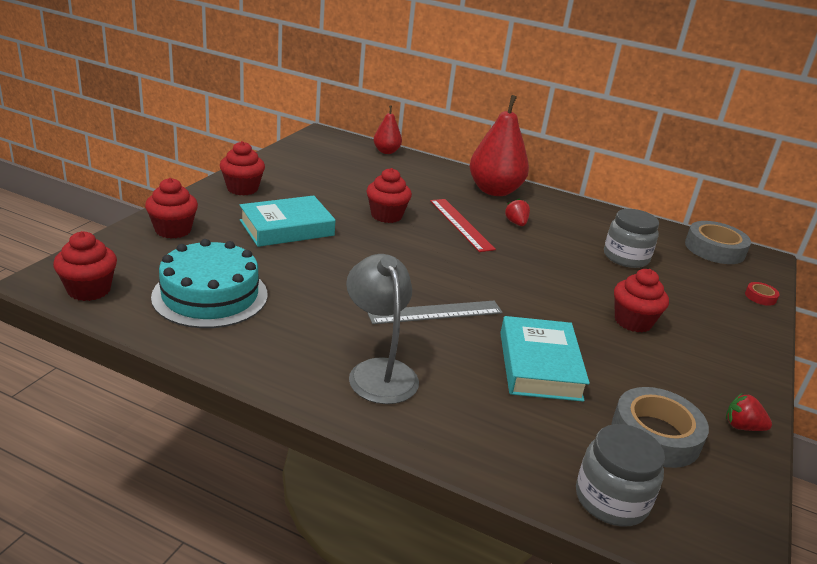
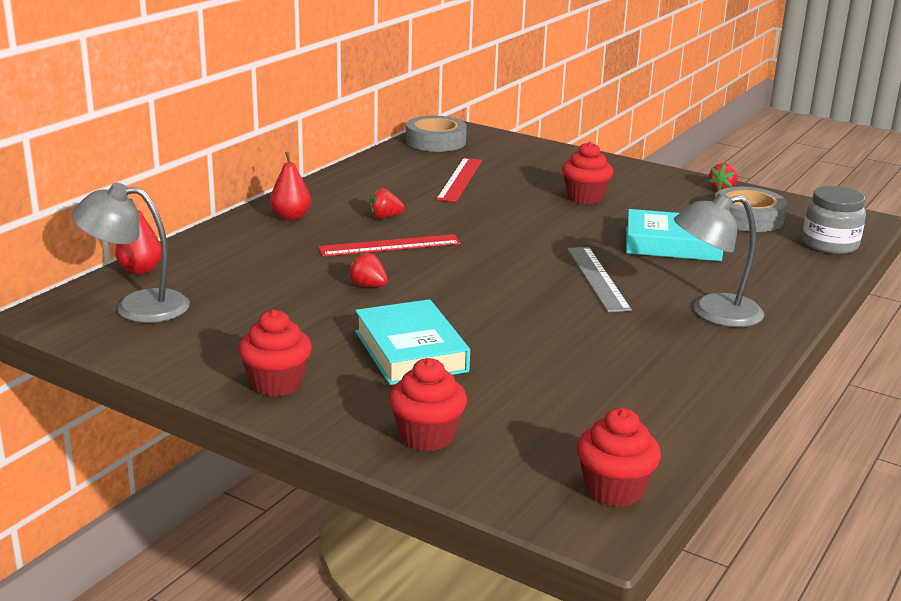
camera: 80 degrees left, 5 degrees down
(210, 295) = (601, 402): turquoise cake -> none
(336, 153) = (137, 307): none -> grey lamp
(386, 215) = (368, 286): red cupcake -> red strawberry
(494, 191) = (291, 217): red pear -> red pear, size x0.53
(626, 257) = (460, 179): grey jar -> red ruler
(760, 297) = (526, 144): red tape -> none

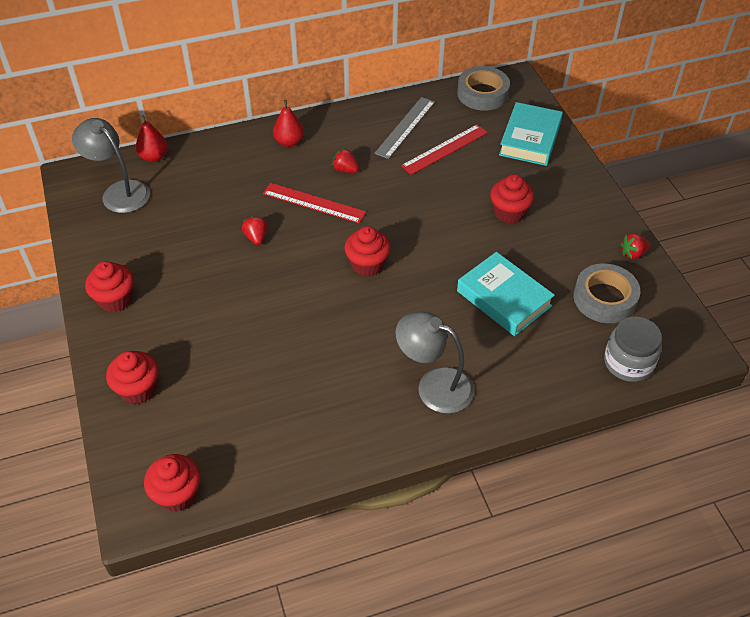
camera: 40 degrees right, 25 degrees up
(410, 351) = (210, 313): turquoise book -> turquoise book (530, 139)
(516, 265) = (367, 265): none -> red cupcake
(597, 278) = (403, 307): grey ruler -> grey ruler (405, 127)

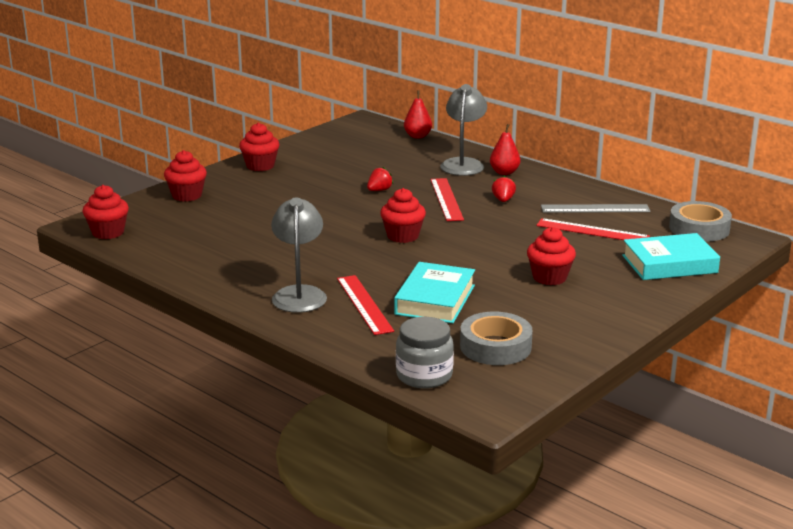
camera: 60 degrees right, 25 degrees down
(119, 191) = (366, 137): grey lamp -> grey lamp (463, 164)
(483, 348) = (364, 304): none -> red ruler
(633, 253) = (578, 349): red strawberry -> none

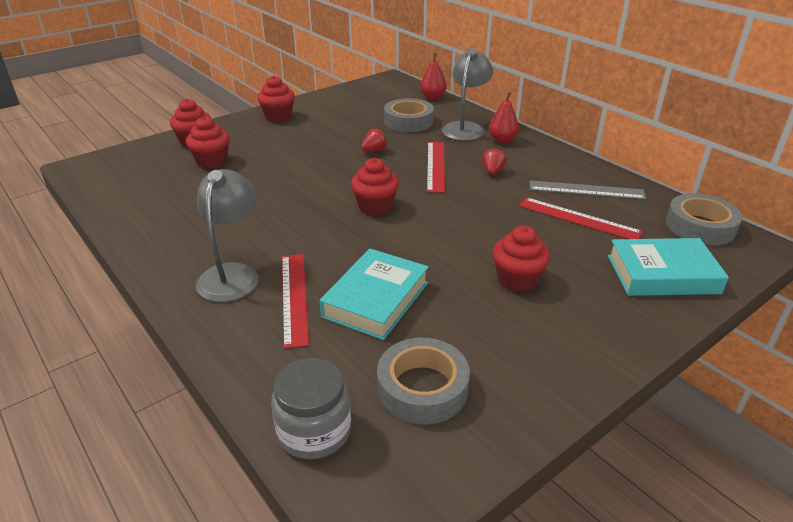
camera: 10 degrees right, 10 degrees up
(108, 232) = (97, 177): red cupcake -> red cupcake (212, 161)
(402, 161) = (408, 121): none -> grey tape

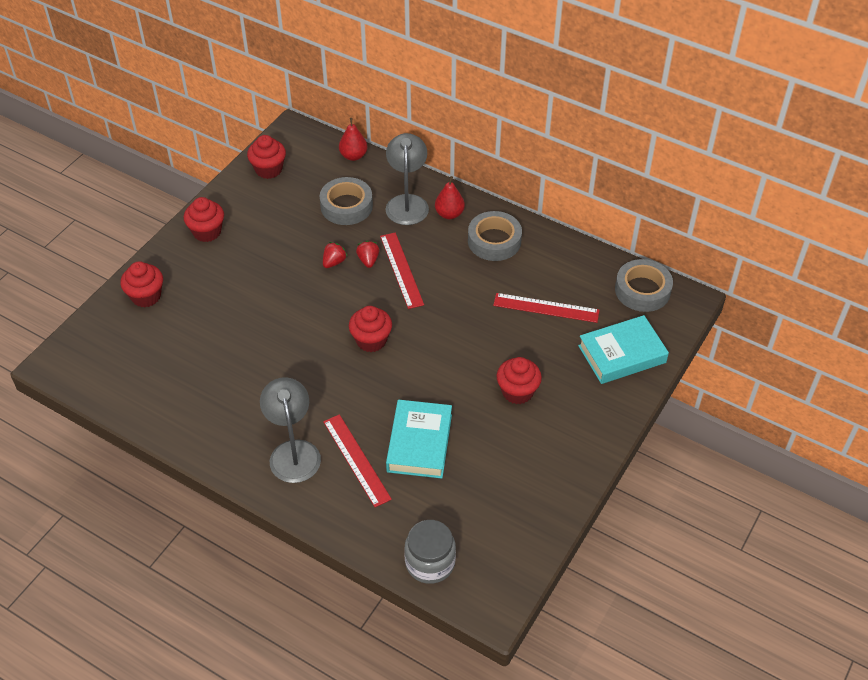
camera: 20 degrees left, 15 degrees up
(212, 161) = (183, 321): red cupcake -> red cupcake (268, 169)
(422, 388) = (485, 509): grey tape -> grey tape (494, 241)
(492, 172) = (455, 264): red strawberry -> red strawberry (368, 260)
(586, 190) = (543, 268): grey ruler -> none

